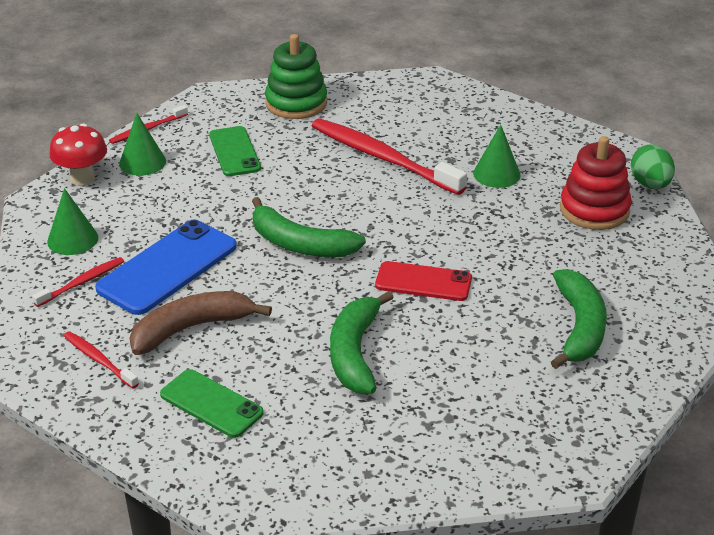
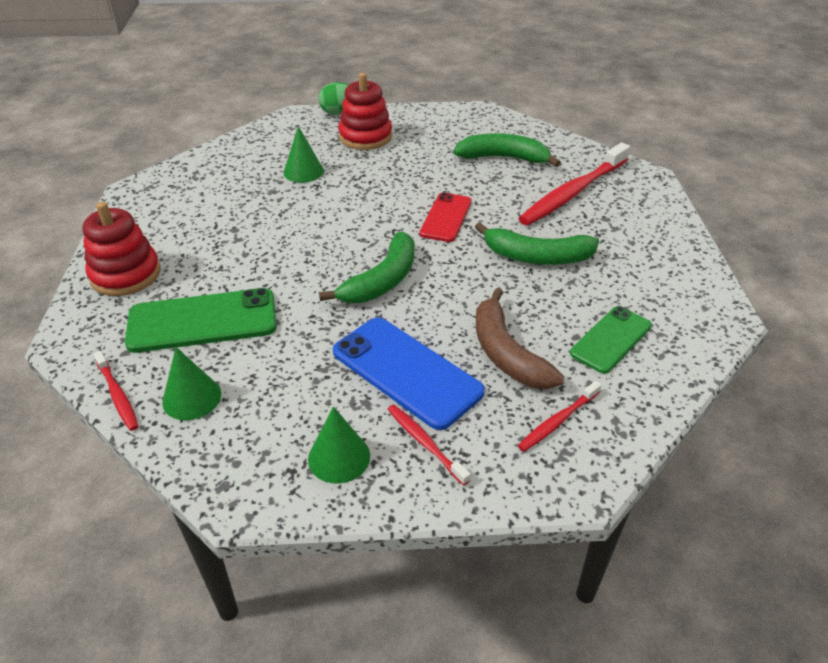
camera: 85 degrees left, 5 degrees up
(82, 178) = (206, 455): red mushroom -> none
(234, 152) = (202, 321): green phone -> green phone, size x1.57
(296, 103) = (125, 274): green stacking toy -> red stacking toy
(382, 157) = (254, 226): red toothbrush -> red toothbrush (572, 193)

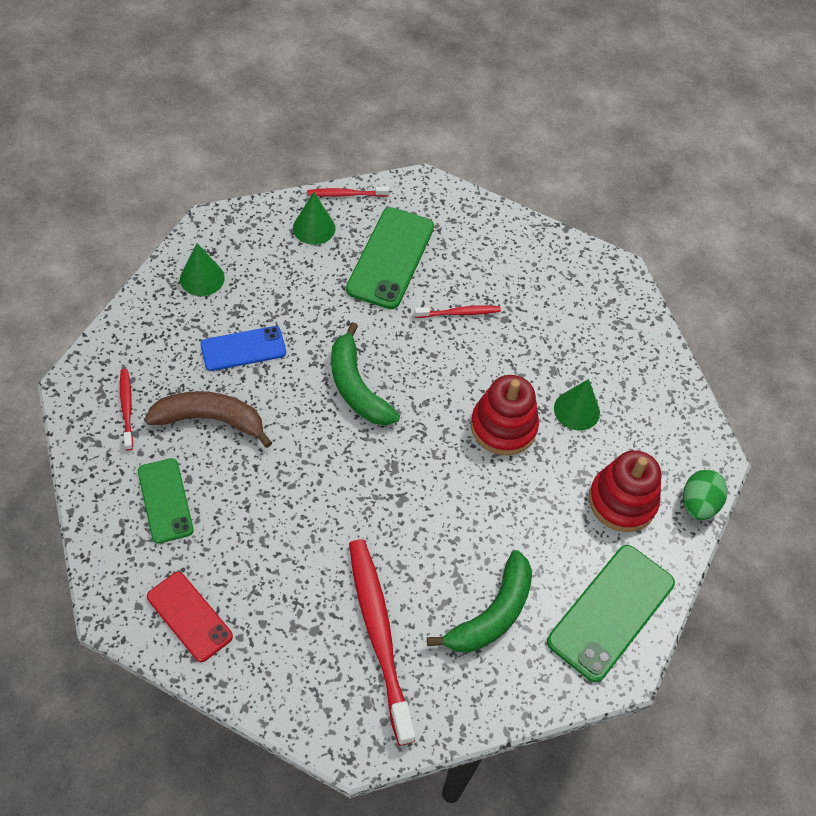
camera: 115 degrees right, 15 degrees up
(125, 274) = (484, 232): red stacking toy -> red stacking toy (503, 427)
(406, 371) = (243, 349): blue phone -> blue phone, size x0.64
(424, 443) = (175, 325): red toothbrush -> red toothbrush (460, 313)
(446, 217) = (414, 486): red phone -> red phone (189, 616)
(451, 122) = (611, 612): none -> green phone
(537, 257) = (302, 522): green banana -> none

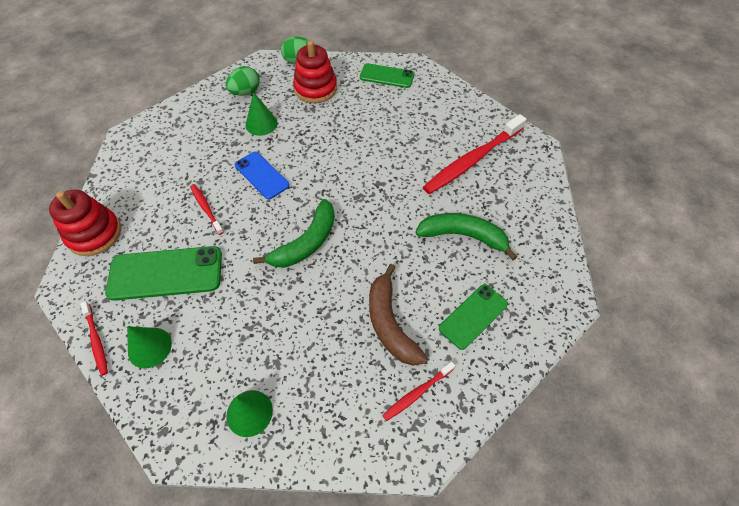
camera: 110 degrees left, 0 degrees up
(189, 616) = (537, 256): red phone -> none
(243, 349) = (311, 335): blue phone -> blue phone (262, 175)
(492, 614) = (423, 119): green banana -> green banana (463, 236)
(503, 427) = (294, 153): red stacking toy -> red stacking toy (94, 234)
(611, 612) = (387, 76): green phone -> green phone, size x0.64
(651, 413) = (245, 92): none -> green egg

